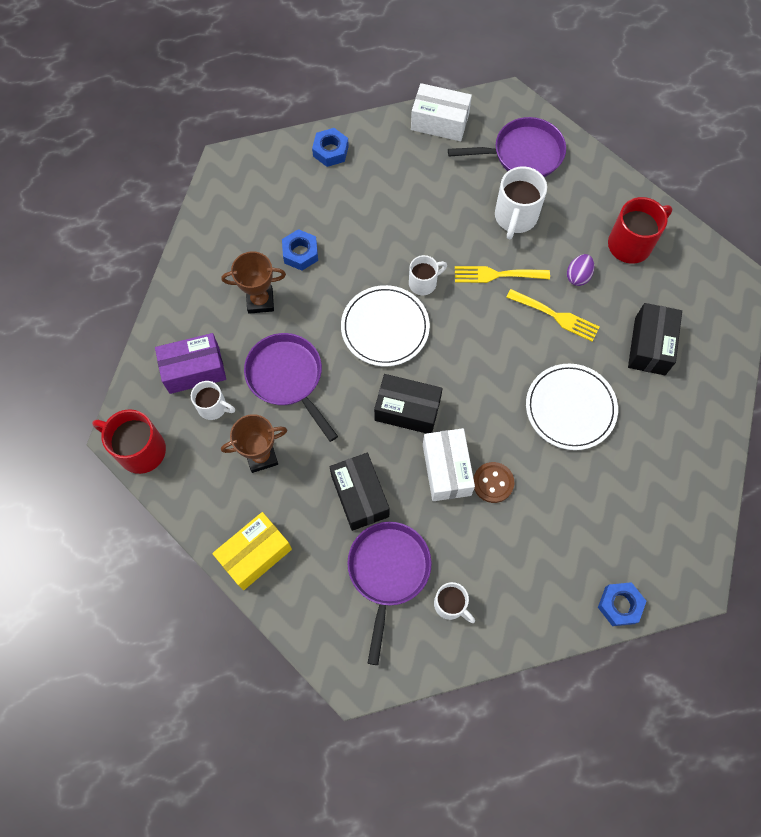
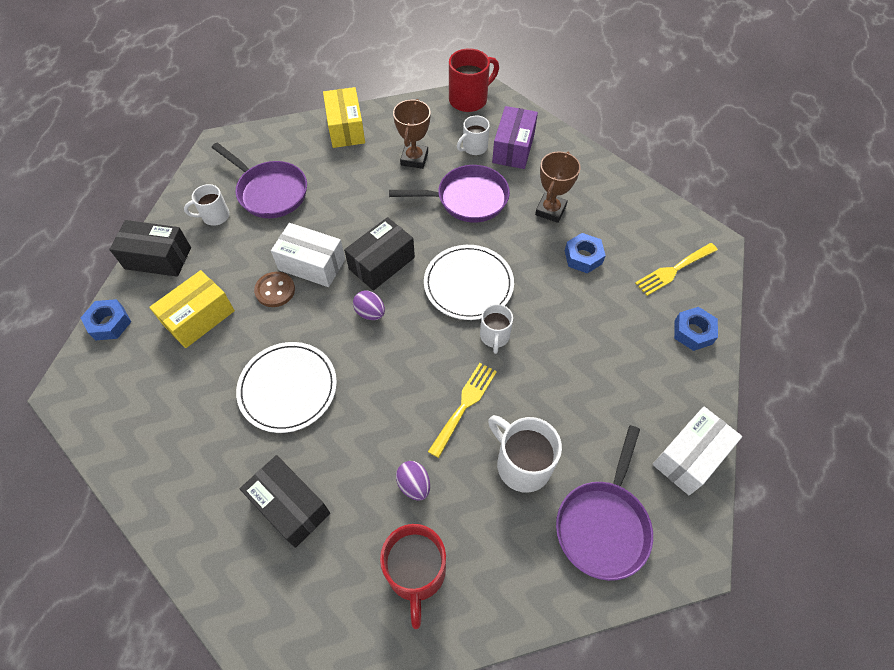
camera: 120 degrees right, 10 degrees down
(360, 496) = (338, 201): black box -> black box (158, 258)
(463, 388) = (370, 313): none -> purple egg
(556, 316) = (384, 434): yellow fork -> yellow fork (673, 270)
(561, 528) = (199, 318): none -> yellow box

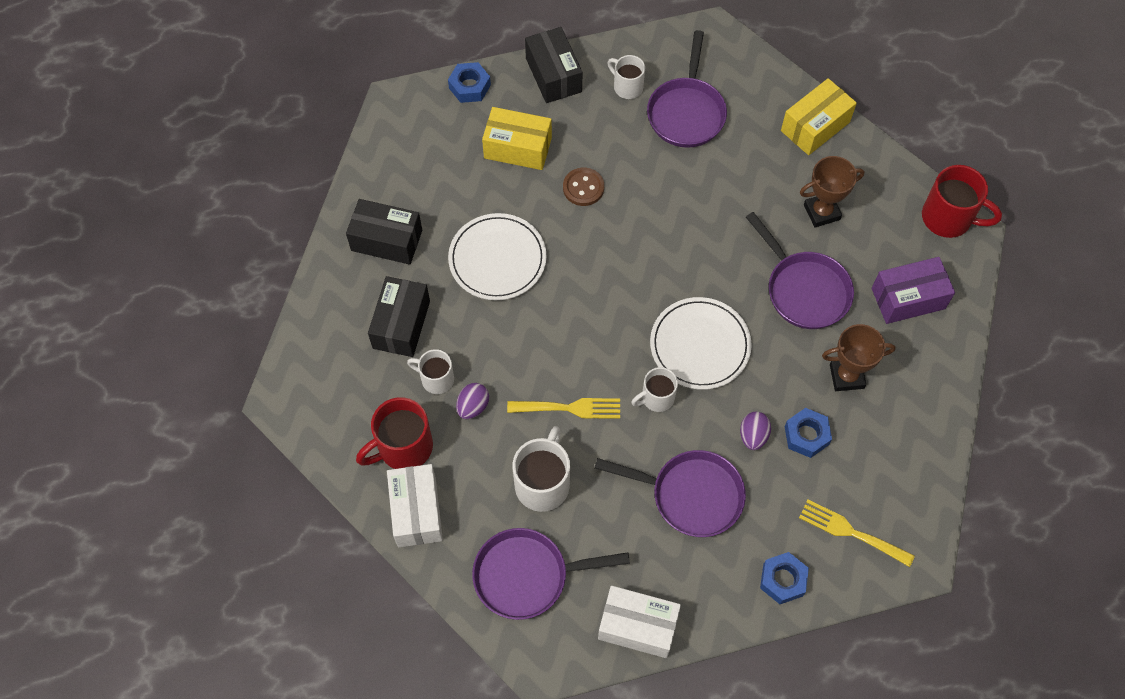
camera: 60 degrees right, 5 degrees up
(312, 264) = (630, 200): white box -> white box (416, 511)
(370, 313) = (612, 279): purple egg -> purple egg (753, 436)
(382, 263) = (672, 257): black box -> black box (386, 240)
(474, 147) = (880, 260): white mug -> white mug (436, 379)
(592, 357) = (691, 495): none -> purple pan

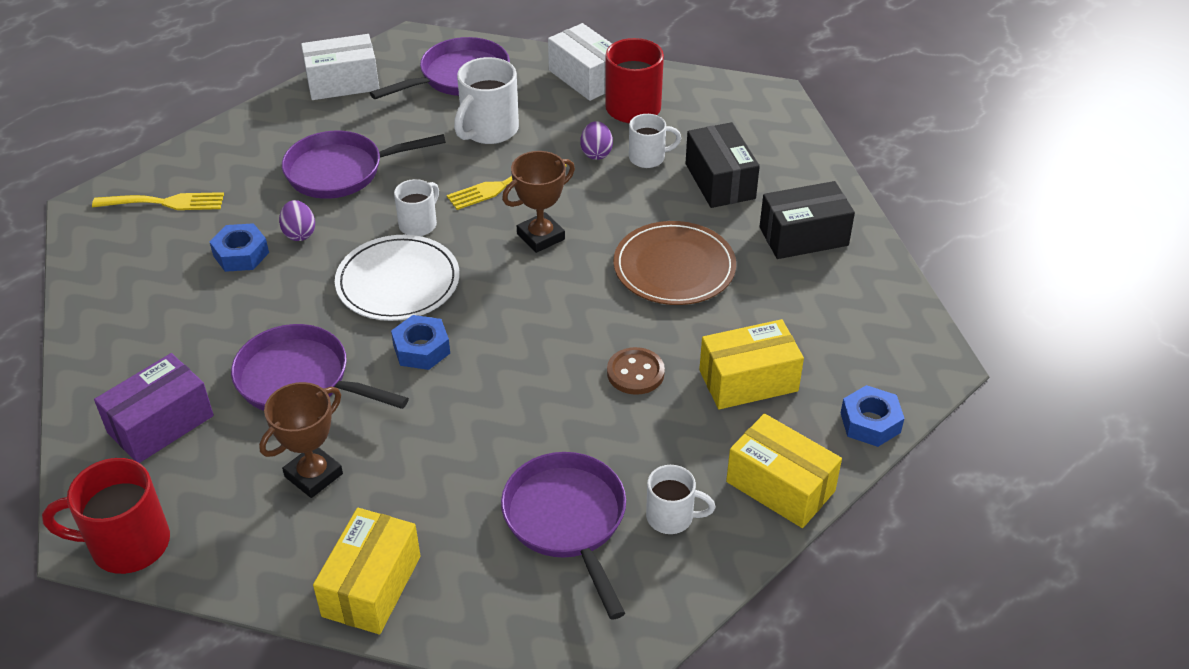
camera: 150 degrees right, 20 degrees down
(497, 259) = (674, 267): white plate -> brown plate
(543, 483) = (488, 130): white mug -> white mug turned 45 degrees clockwise
(553, 75) = (780, 486): black box -> yellow box
(782, 580) = (222, 150): blue nut -> blue nut (421, 349)
(846, 376) = (214, 319): brown trophy -> brown trophy (541, 237)

